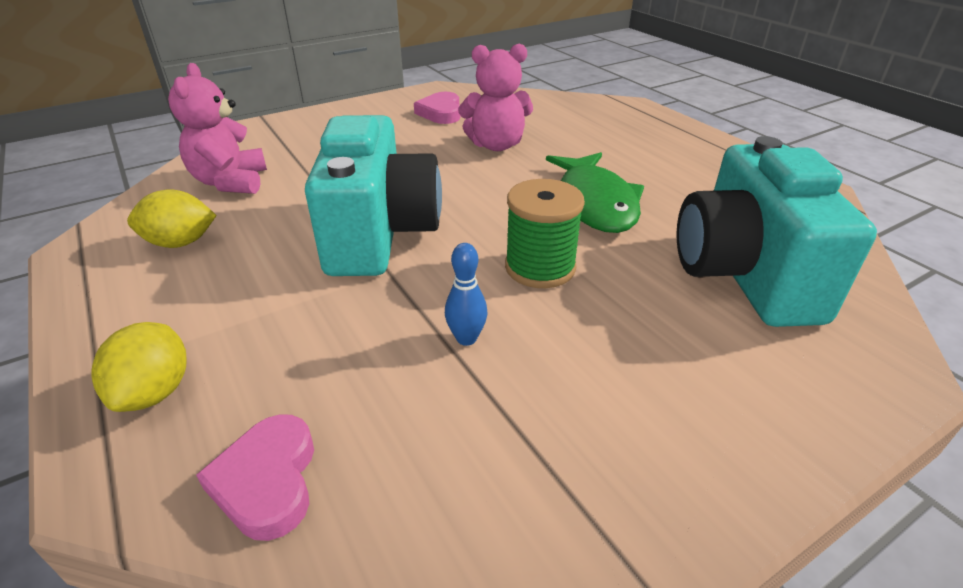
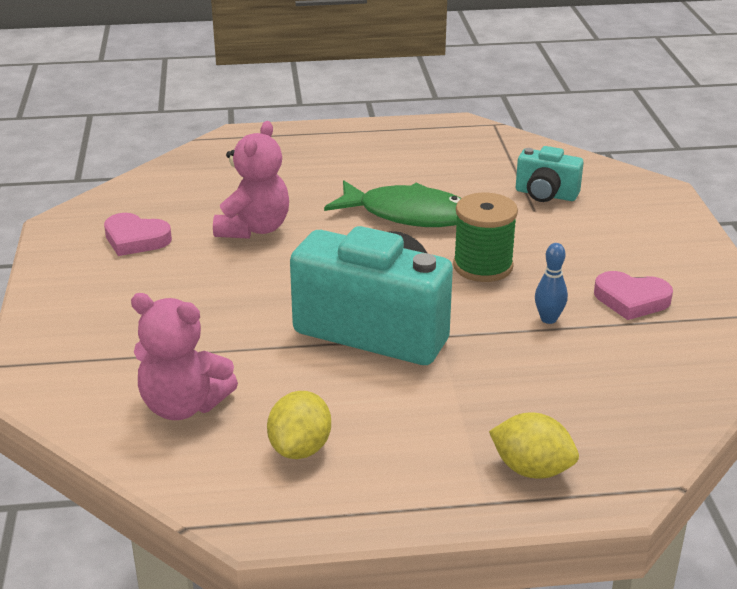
camera: 65 degrees left, 5 degrees down
(267, 481) = (645, 423): pink heart -> pink heart (631, 300)
(744, 275) = (546, 194): turquoise camera -> turquoise camera, size x0.50

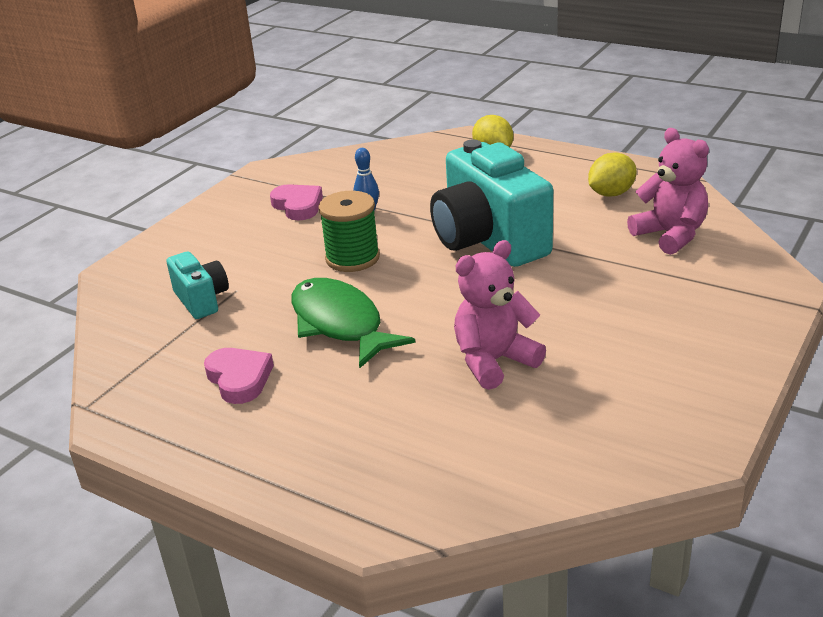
camera: 140 degrees left, 0 degrees up
(135, 239) = (623, 393): pink heart -> pink heart (239, 379)

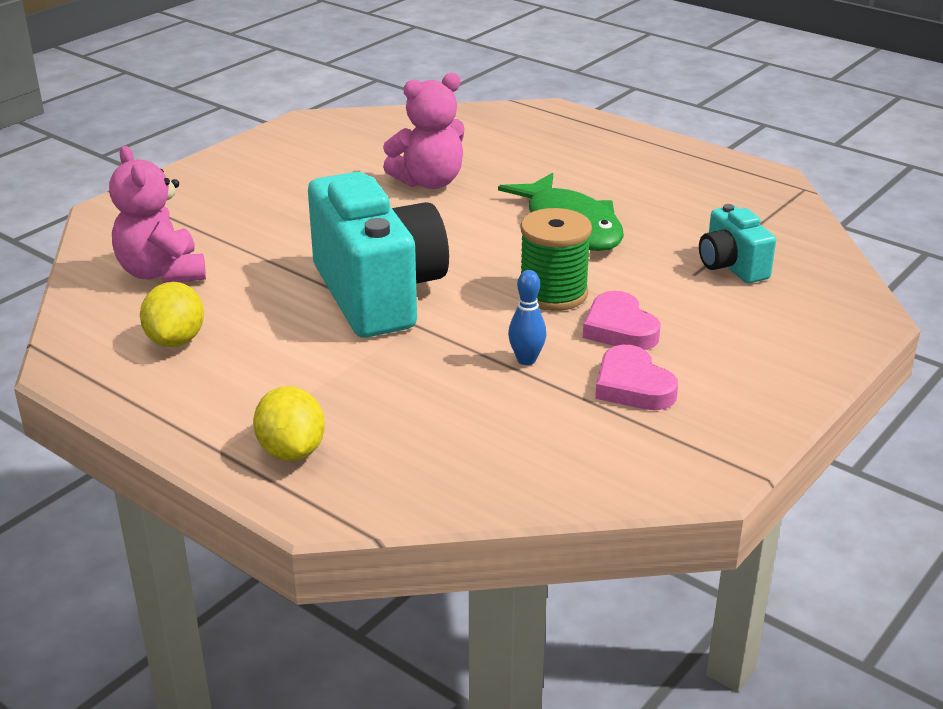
camera: 175 degrees left, 0 degrees up
(239, 379) = (665, 193): pink heart -> pink heart (619, 328)
(611, 194) = (176, 340): yellow lemon -> yellow lemon turned 60 degrees counterclockwise

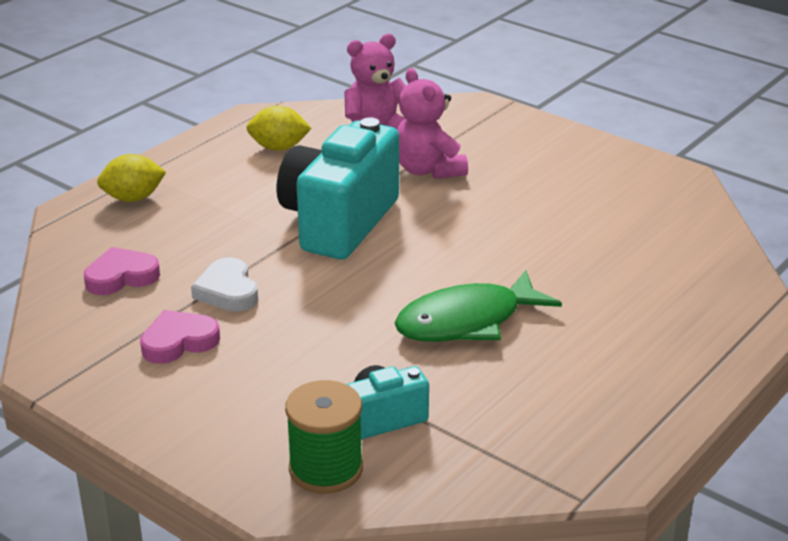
camera: 90 degrees right, 0 degrees up
(378, 294) = (339, 222): turquoise camera -> turquoise camera turned 135 degrees clockwise
(429, 182) = (554, 242): pink teddy bear -> pink teddy bear (428, 170)
(526, 360) = (227, 291): blue bowling pin -> white heart
(553, 293) = (334, 307): green spool -> green spool (326, 469)
(619, 328) = (270, 340): pink heart -> pink heart (121, 276)

